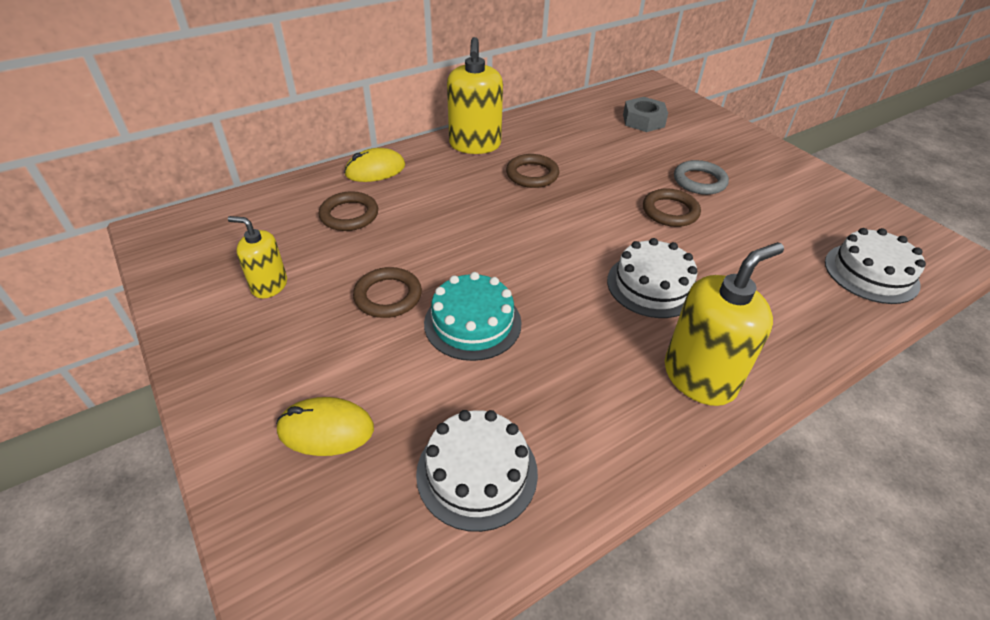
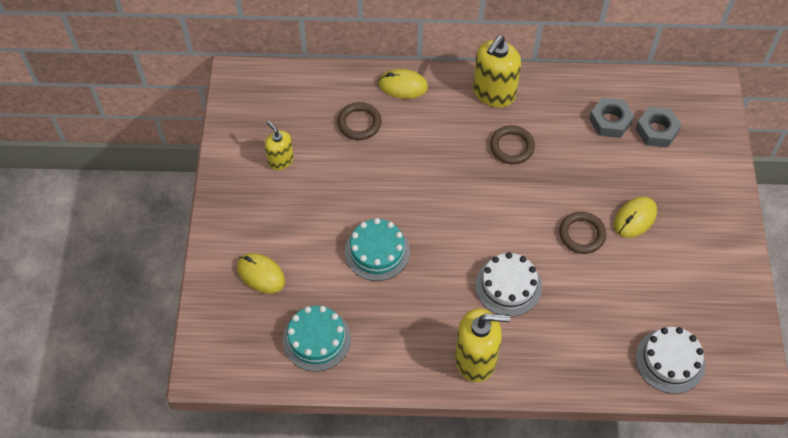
camera: 35 degrees right, 15 degrees up
(388, 296) = (342, 205): brown ring -> none
(477, 472) = (316, 339): white cake -> turquoise cake
(599, 128) = (610, 121): none -> grey nut
(699, 181) = (635, 218): grey ring -> yellow mouse

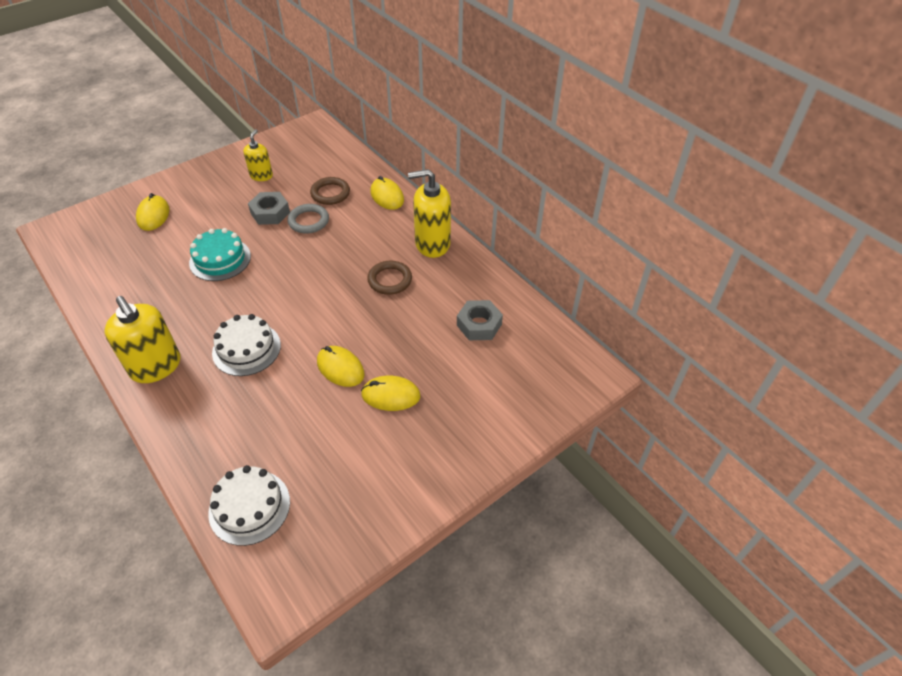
camera: 50 degrees right, 10 degrees down
(316, 339) = (114, 269): turquoise cake -> none
(384, 160) = (308, 221): none -> grey ring
(582, 234) = (340, 368): brown ring -> yellow mouse
(656, 131) = (502, 360): grey nut -> grey nut (270, 213)

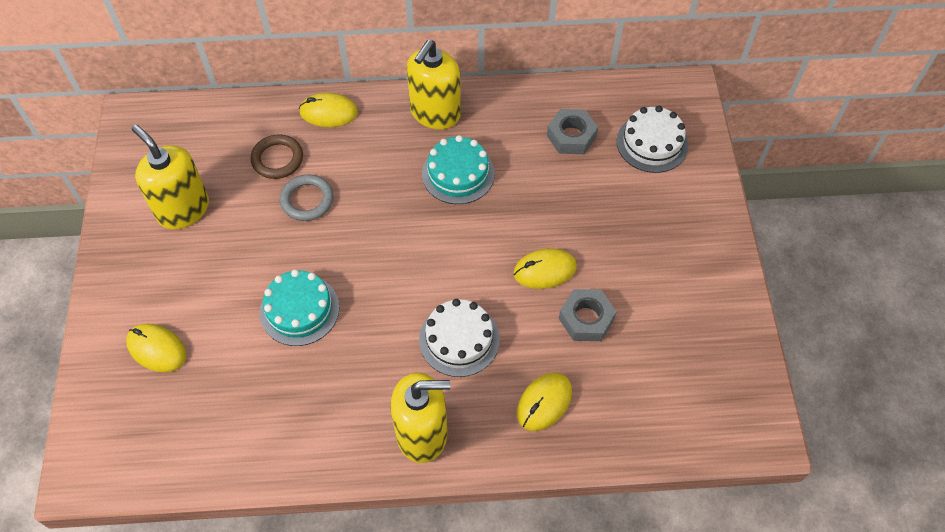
camera: 55 degrees left, 10 degrees up
(249, 507) = (658, 416): white cake -> white cake (652, 143)
(261, 176) = (183, 209): yellow soap dispenser -> yellow soap dispenser, size x1.70
(270, 213) = (260, 229): grey nut -> grey nut (586, 319)
(390, 280) = (458, 173): brown ring -> turquoise cake
(390, 395) = (606, 247): yellow mouse -> yellow mouse (544, 402)

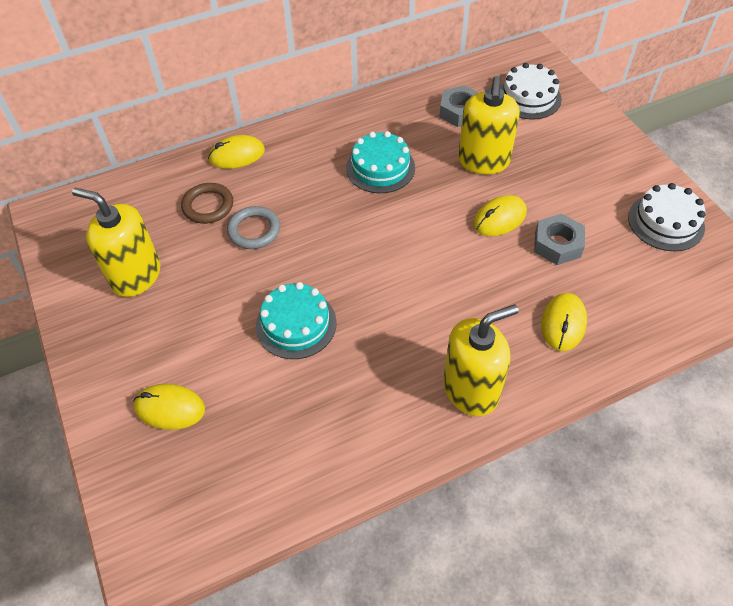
camera: 20 degrees left, 5 degrees down
(435, 113) = (334, 128): yellow soap dispenser -> yellow soap dispenser (483, 161)
(459, 339) = (458, 298): white cake -> white cake (666, 222)

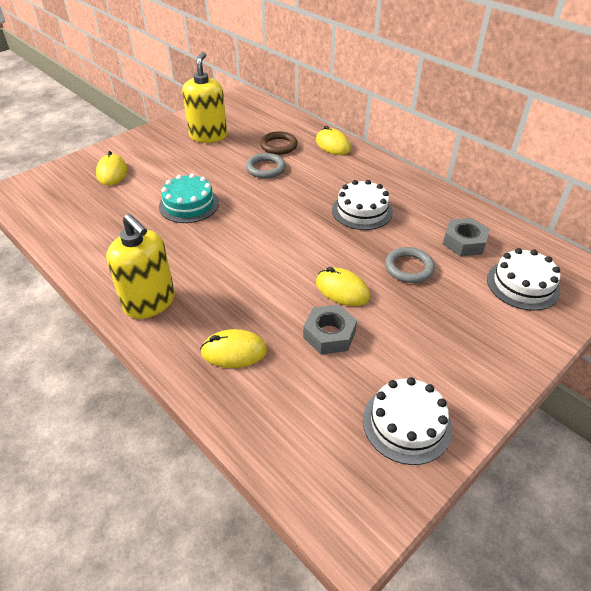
camera: 70 degrees right, 10 degrees down
(380, 168) = (362, 211): turquoise cake -> white cake
(483, 161) = (409, 268): yellow soap dispenser -> grey ring

